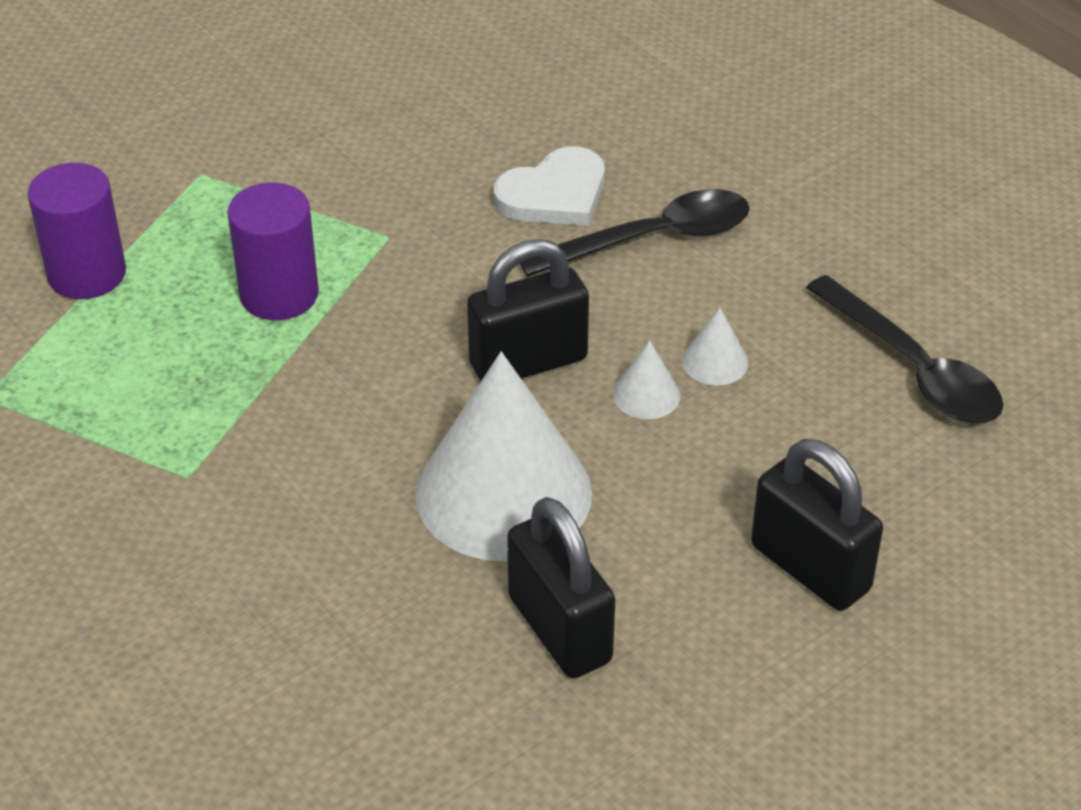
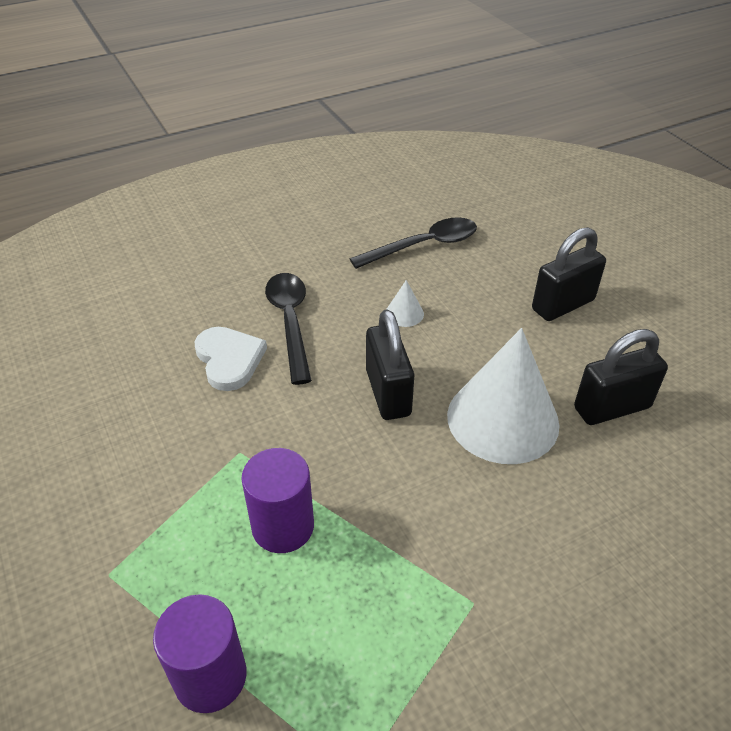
camera: 80 degrees left, 0 degrees up
(646, 395) = (426, 345): white cone -> none

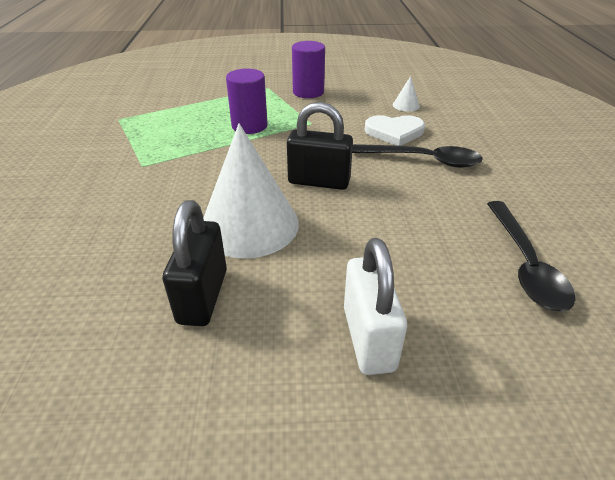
camera: 115 degrees right, 5 degrees down
(210, 676) = (196, 100): purple cylinder -> purple cylinder (308, 92)
(404, 313) = (409, 216): white cone -> white cone (406, 105)
(563, 305) = (368, 338): black padlock -> white padlock

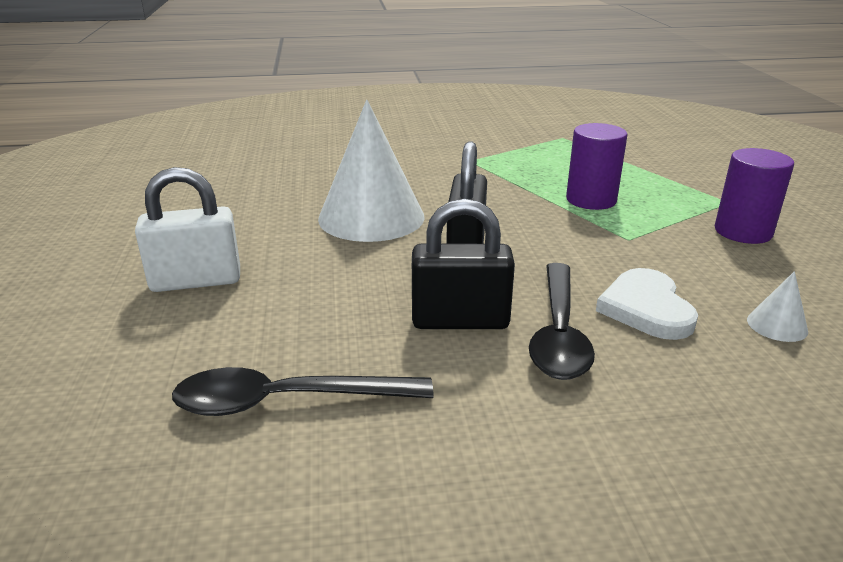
camera: 85 degrees right, 10 degrees down
(203, 296) = (270, 207): black padlock -> black padlock (460, 321)

